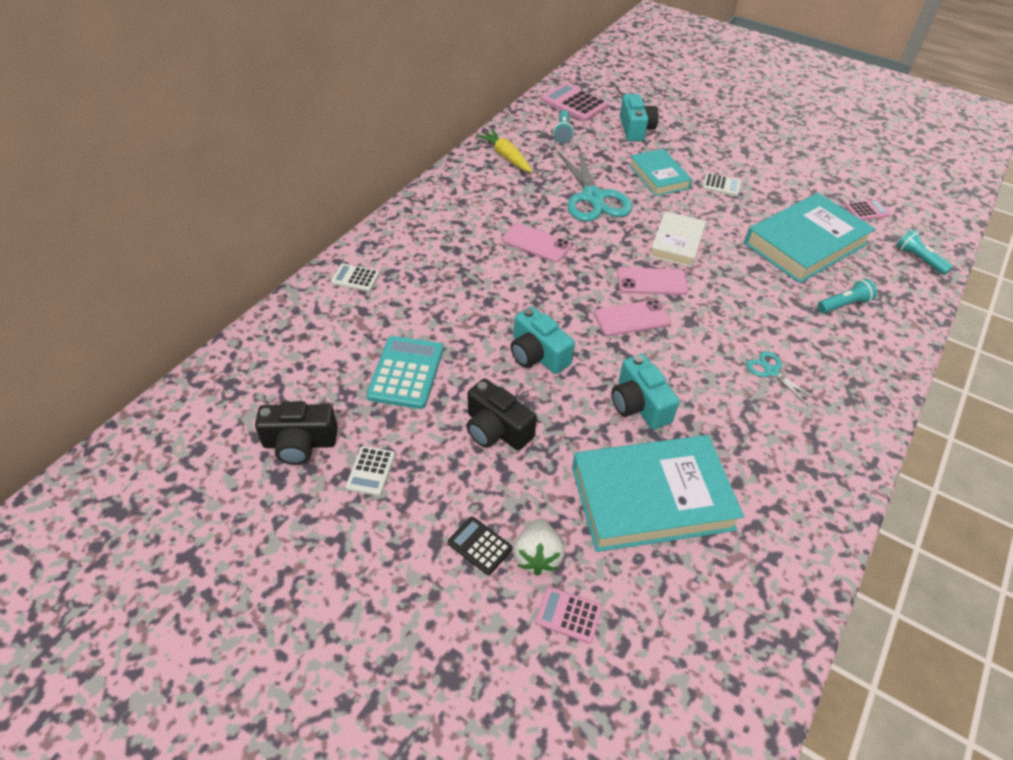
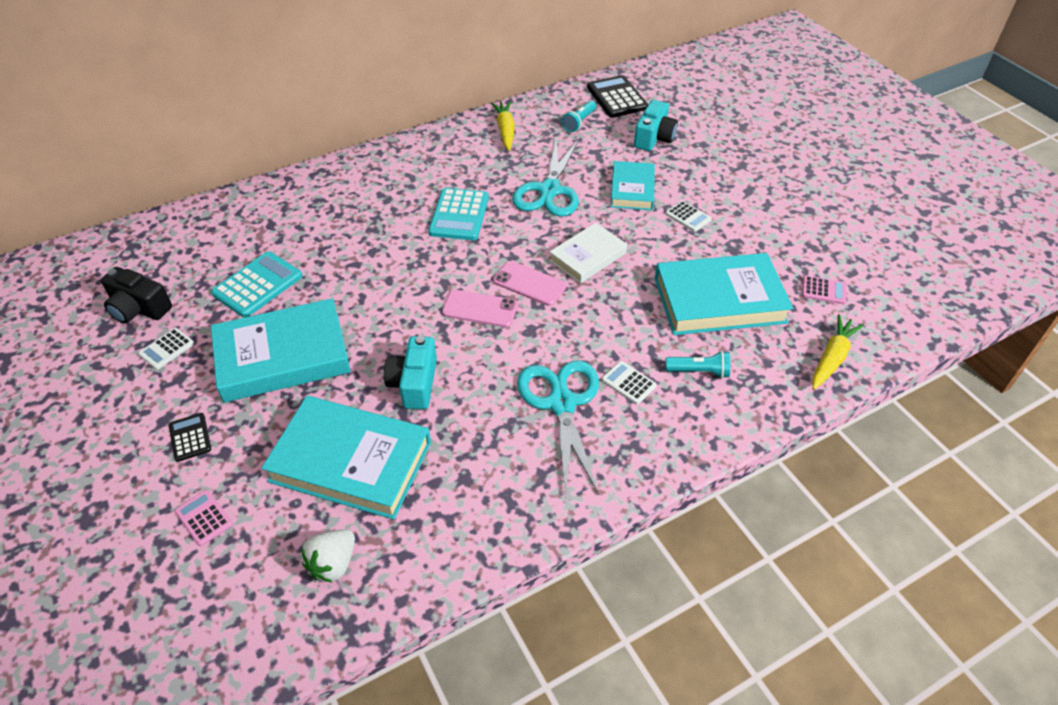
camera: 30 degrees right, 0 degrees up
(355, 278) = (288, 196): white calculator -> white calculator (628, 383)
(496, 429) = (283, 356): black camera -> turquoise book
(536, 243) = (459, 215): pink phone -> turquoise calculator
(537, 354) = (371, 309): turquoise camera -> none
(537, 556) = (222, 465): white strawberry -> white strawberry (333, 564)
(574, 103) = (617, 97): pink calculator -> black calculator
(771, 371) = (561, 403): turquoise scissors -> turquoise scissors, size x2.08
(919, 259) = (832, 358): turquoise flashlight -> yellow carrot

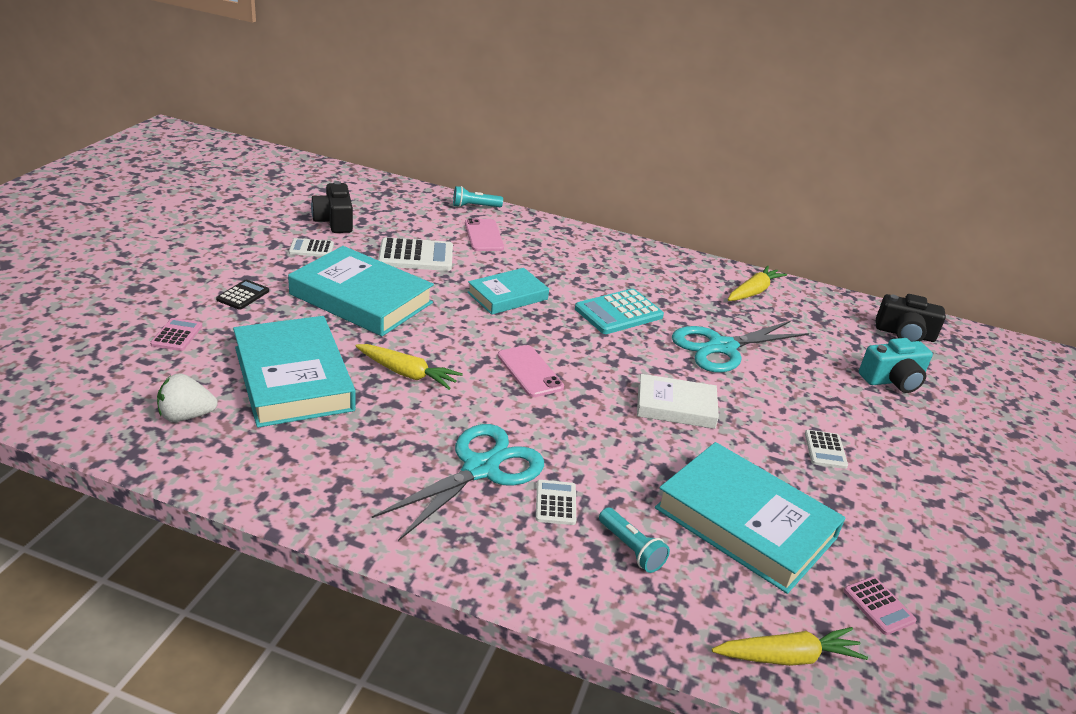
camera: 45 degrees right, 15 degrees down
(258, 285) = (416, 256): turquoise calculator -> white calculator
(414, 383) = (407, 373): turquoise camera -> yellow carrot
(529, 283) = (595, 386): pink phone -> pink phone (483, 235)
(579, 122) = (833, 326): turquoise flashlight -> turquoise flashlight (474, 206)
(617, 97) = (904, 334): black calculator -> black camera
(632, 189) = (802, 396): turquoise book -> turquoise book (507, 296)

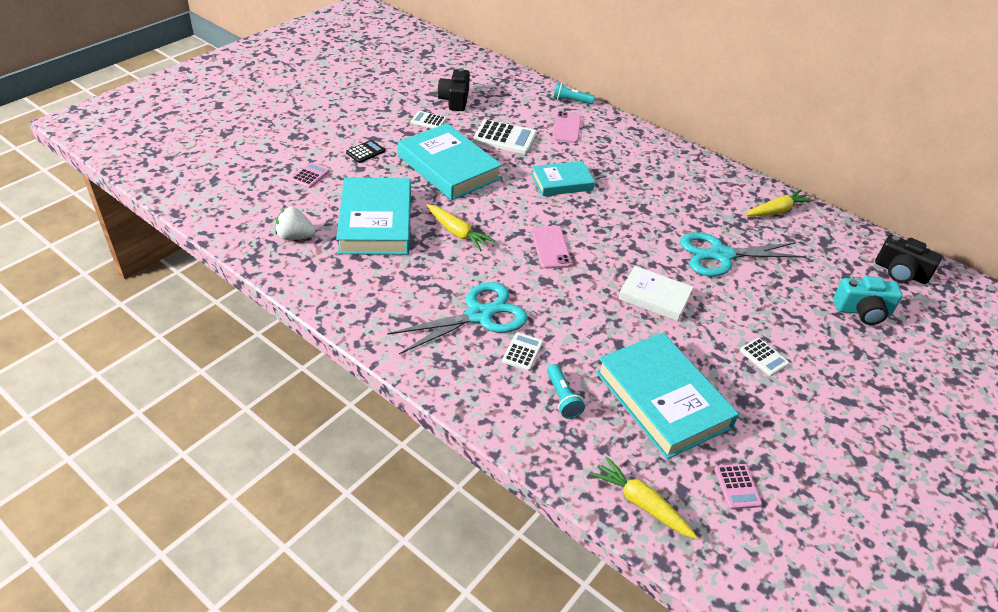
camera: 20 degrees right, 10 degrees up
(618, 313) = (646, 211): turquoise calculator -> none
(787, 657) = (641, 503): yellow carrot -> yellow carrot turned 150 degrees counterclockwise
(825, 450) = (763, 357): white calculator -> white calculator turned 60 degrees counterclockwise

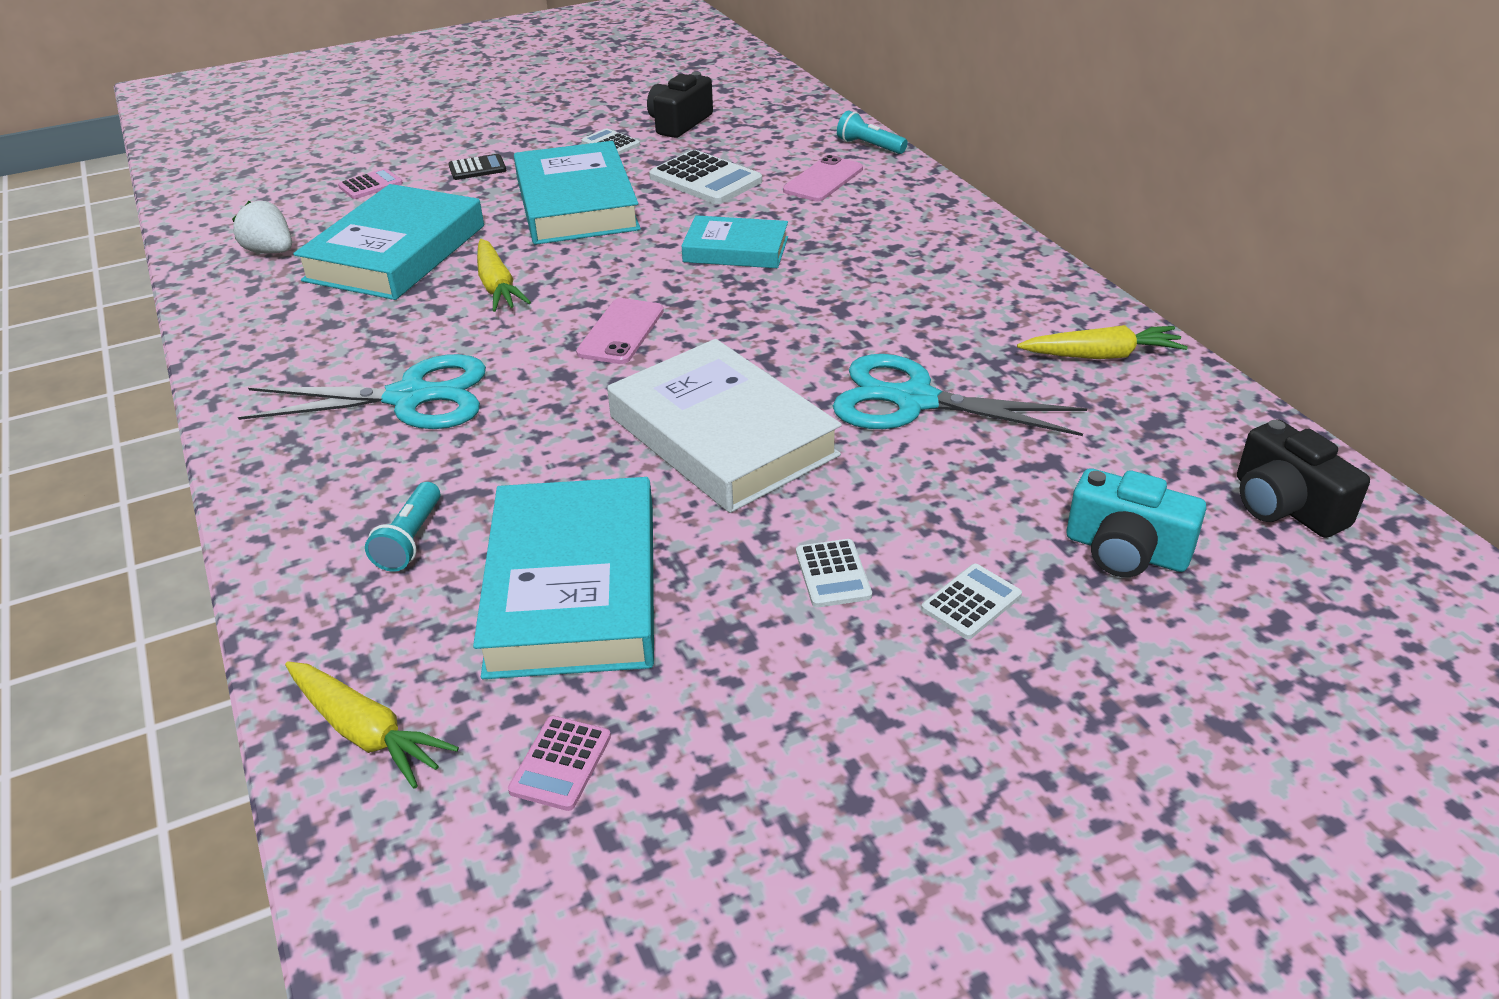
camera: 30 degrees right, 5 degrees down
(522, 352) = (419, 461): white calculator -> white calculator (971, 602)
(641, 503) = (366, 732): yellow carrot -> yellow carrot turned 150 degrees clockwise
(654, 297) = (723, 436): white book -> white book, size x1.69

